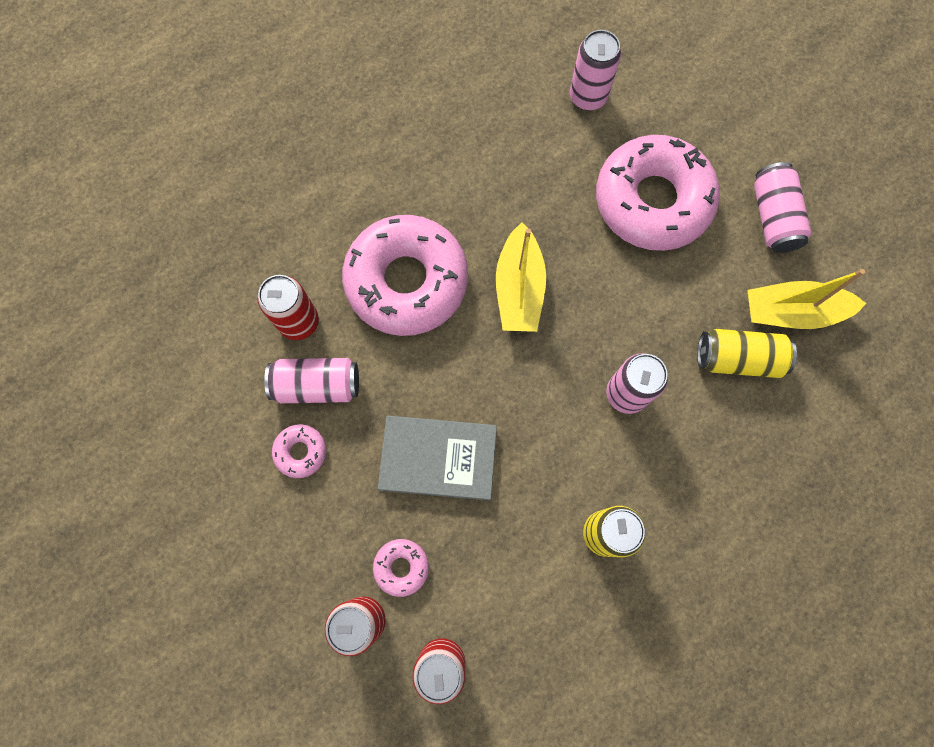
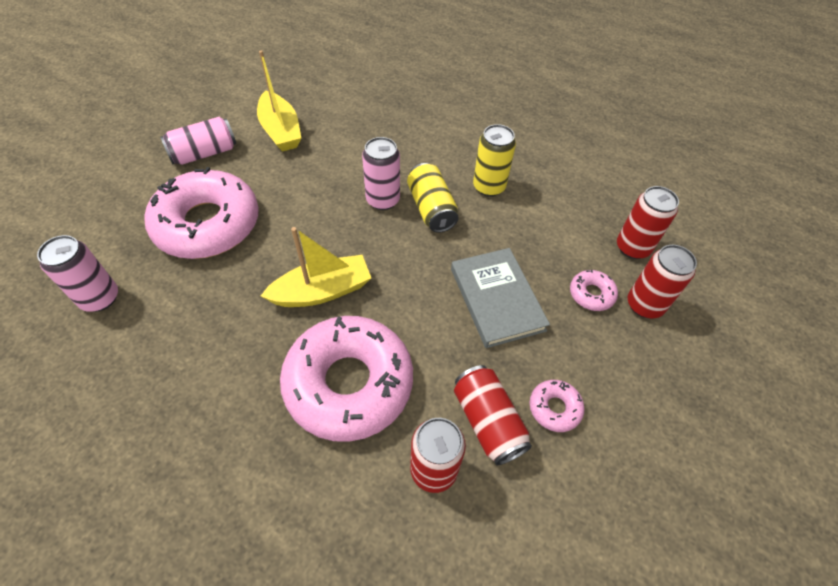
camera: 115 degrees left, 20 degrees down
(317, 385) = (487, 421): pink can -> red can
(738, 358) = (328, 149): yellow can -> yellow can (431, 209)

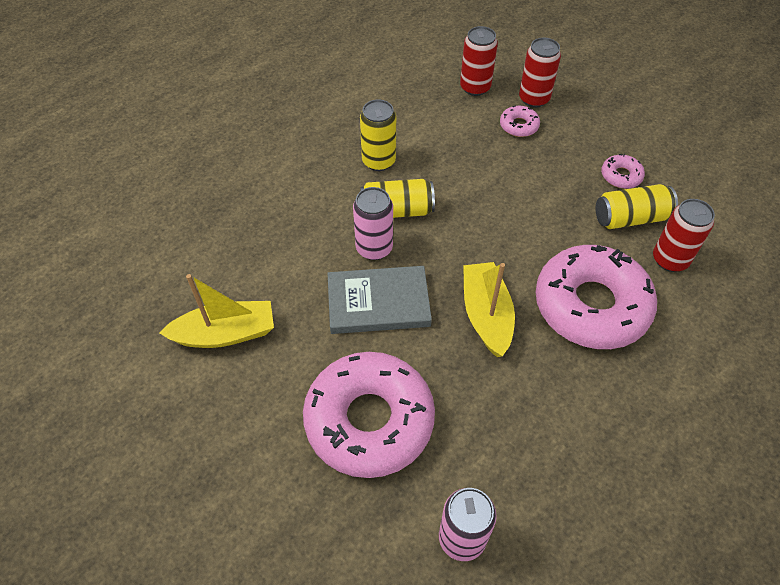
camera: 75 degrees left, 0 degrees up
(204, 153) = (239, 424): pink can -> none
(487, 421) = (630, 218): red can -> yellow can
(496, 299) = (515, 186): grey book -> grey book (378, 303)

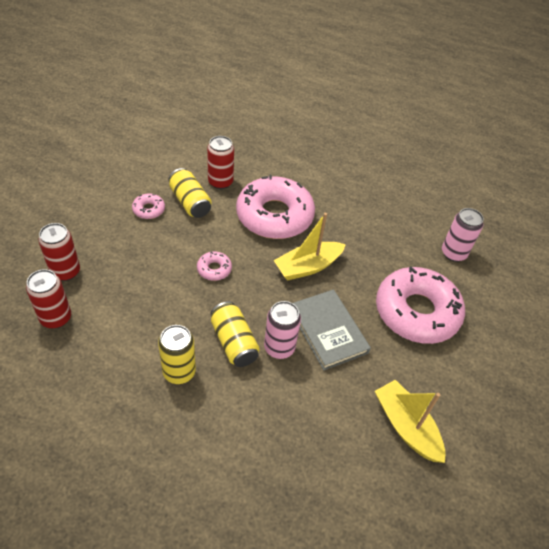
camera: 115 degrees left, 5 degrees down
(519, 126) = (105, 277): pink donut -> pink donut (214, 269)

